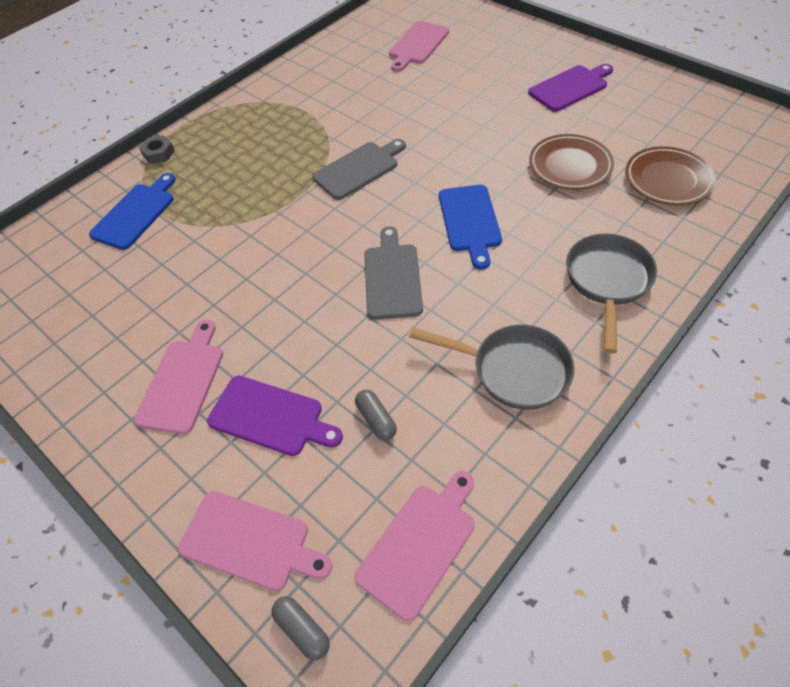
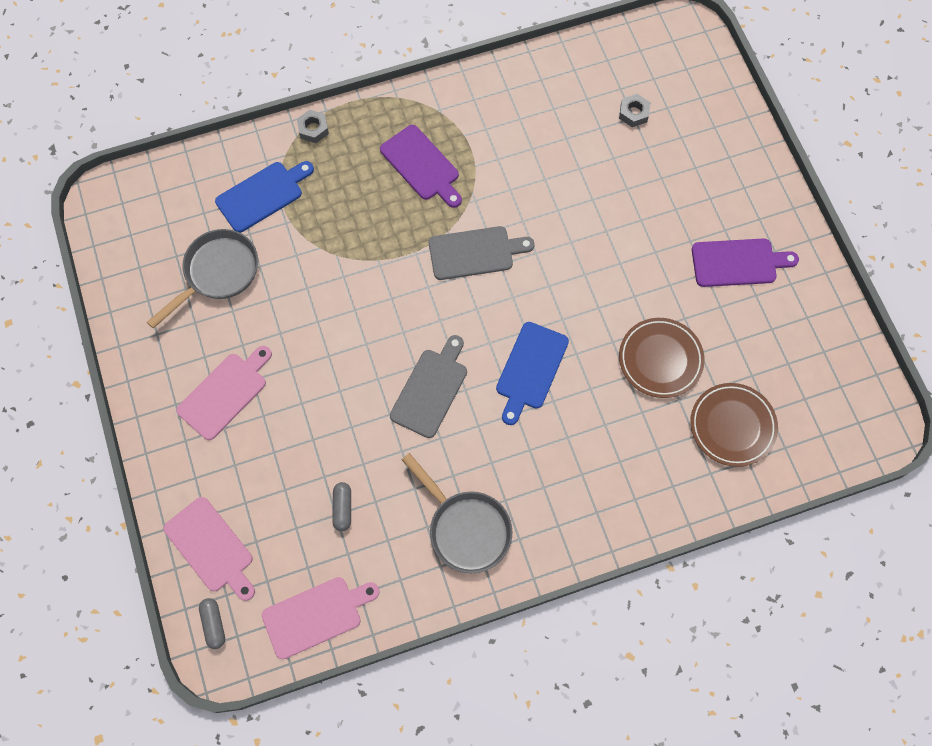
camera: 25 degrees right, 15 degrees up
(270, 417) = (271, 461): purple cutting board -> purple cutting board (422, 165)
(417, 45) = (633, 113): pink cutting board -> grey nut
(607, 282) = (595, 496): grey pan -> grey pan (217, 273)

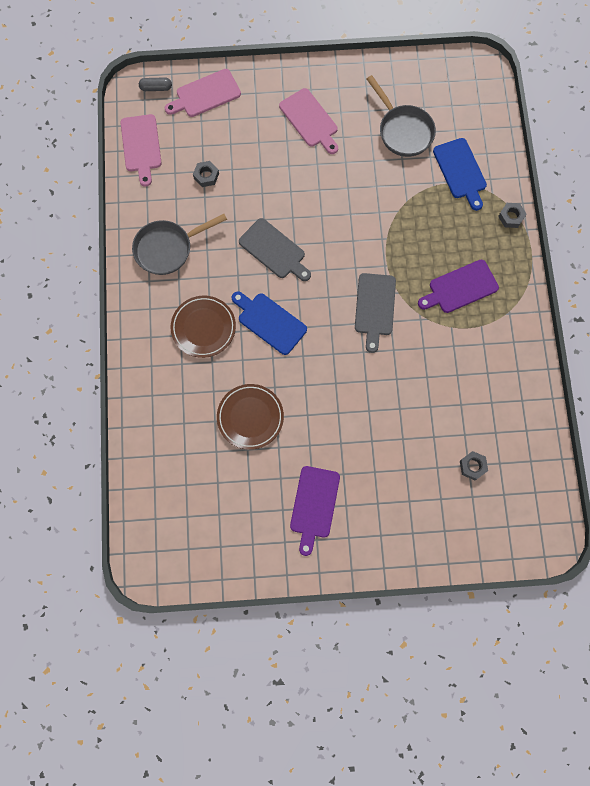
camera: 105 degrees right, 5 degrees up
(342, 508) = (206, 176): grey capsule -> grey nut
(732, 426) = (183, 453): brown plate -> brown plate (203, 328)

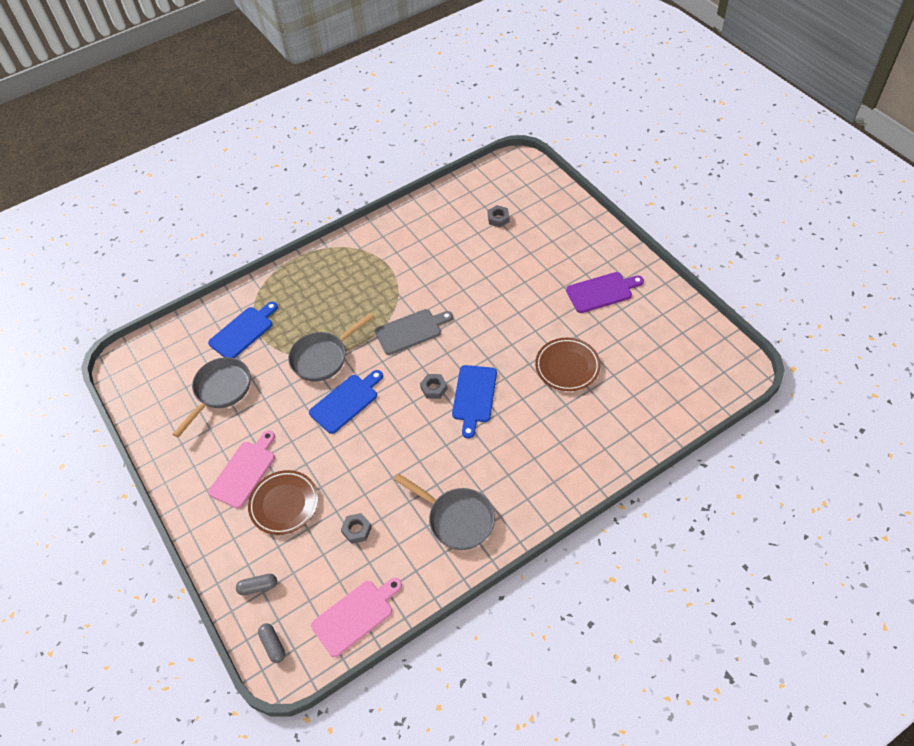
camera: 115 degrees left, 20 degrees down
(203, 328) = (515, 443): brown plate -> brown plate (284, 504)
(205, 94) = (258, 587): pink cutting board -> grey capsule
(274, 250) = (403, 429): grey cutting board -> none
(330, 220) = (346, 402): none -> blue cutting board
(389, 222) = (323, 357): none -> grey pan
(460, 288) = (357, 285): purple cutting board -> none
(511, 217) = (271, 281): grey nut -> grey nut (434, 388)

